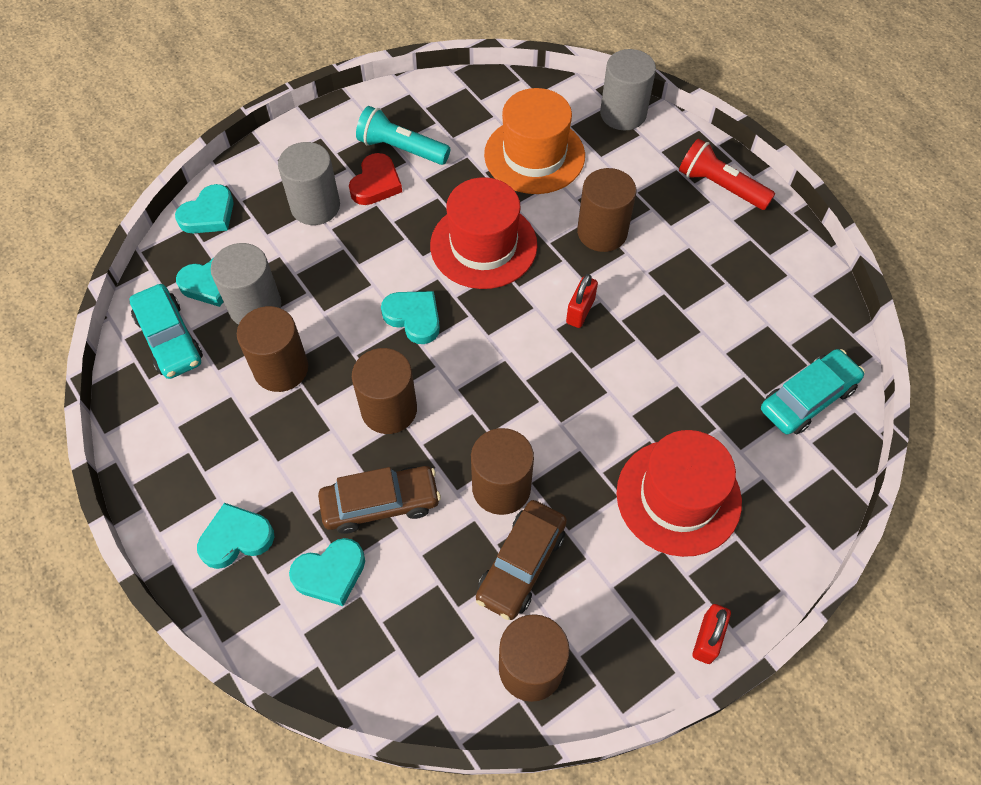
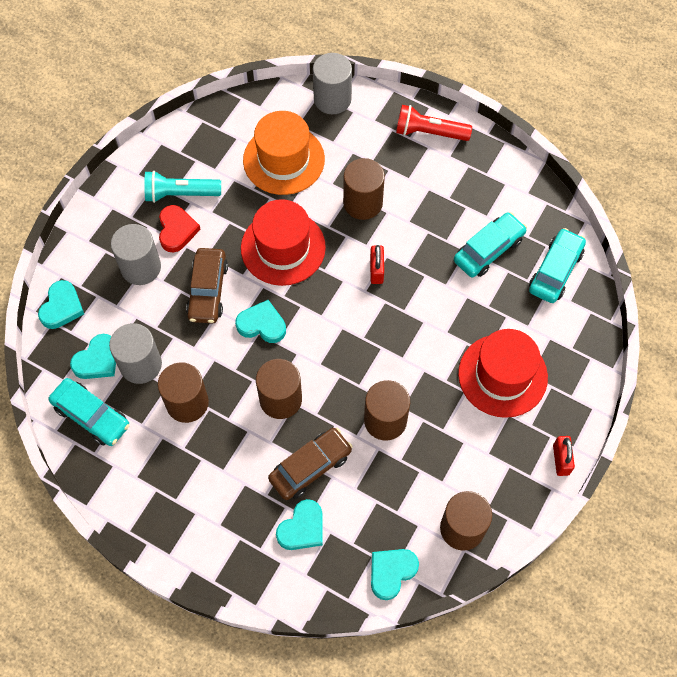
camera: 25 degrees left, 5 degrees up
(236, 538) = (225, 534): turquoise heart -> turquoise heart (391, 572)
(521, 564) = (423, 465): brown car -> brown car (208, 290)
(731, 341) = (488, 250): none -> turquoise car

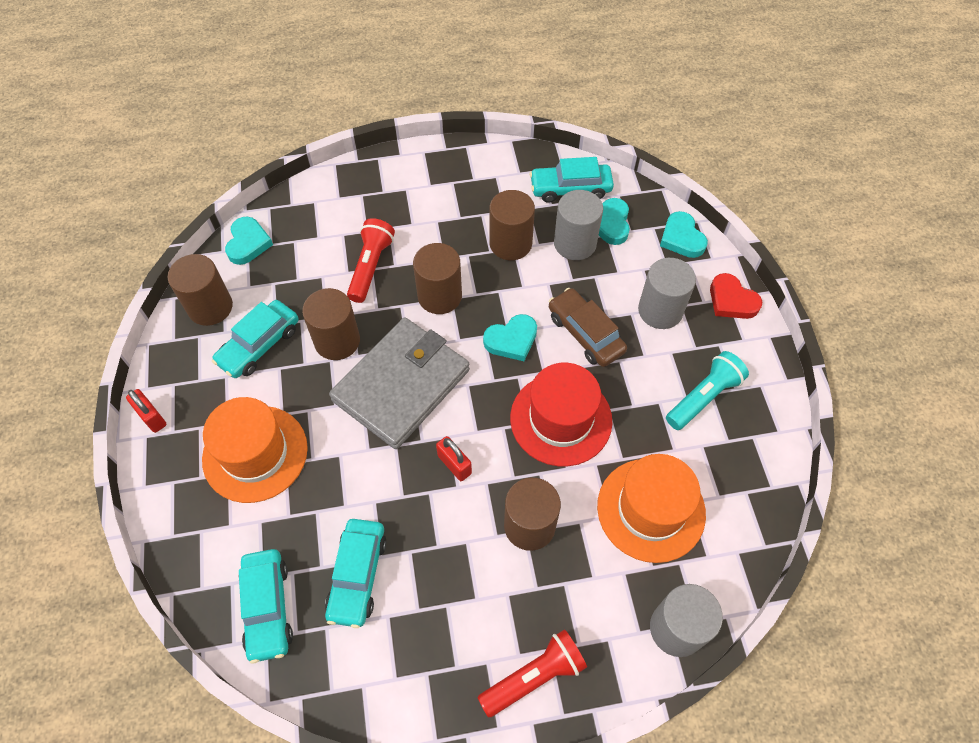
camera: 140 degrees right, 5 degrees down
(177, 230) = (668, 362): red heart -> red heart (731, 300)
(302, 528) = (341, 226): turquoise heart -> none
(310, 467) = (371, 267): brown car -> red flashlight
(366, 349) = (401, 385): none -> grey wallet
(445, 461) = (259, 345): none -> turquoise car
(502, 375) = (255, 453): red hat -> orange hat

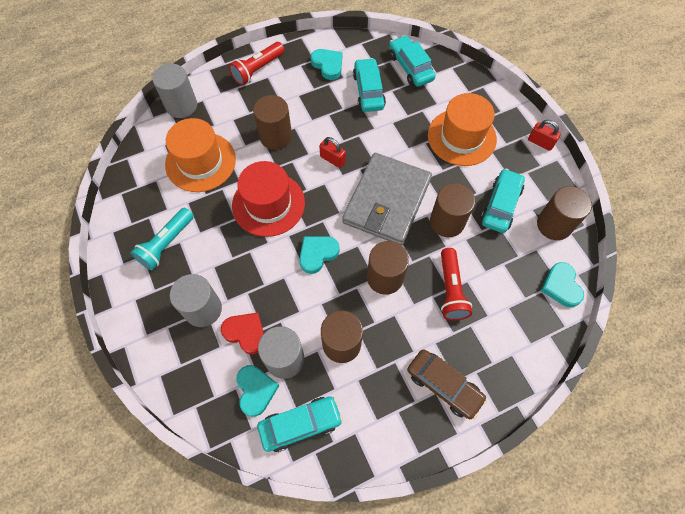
camera: 165 degrees right, 5 degrees up
(585, 333) = (261, 273): brown car -> brown car (444, 385)
(681, 238) = (187, 391): turquoise heart -> turquoise heart (328, 65)
(731, 300) = (142, 334): red heart -> red heart (245, 333)

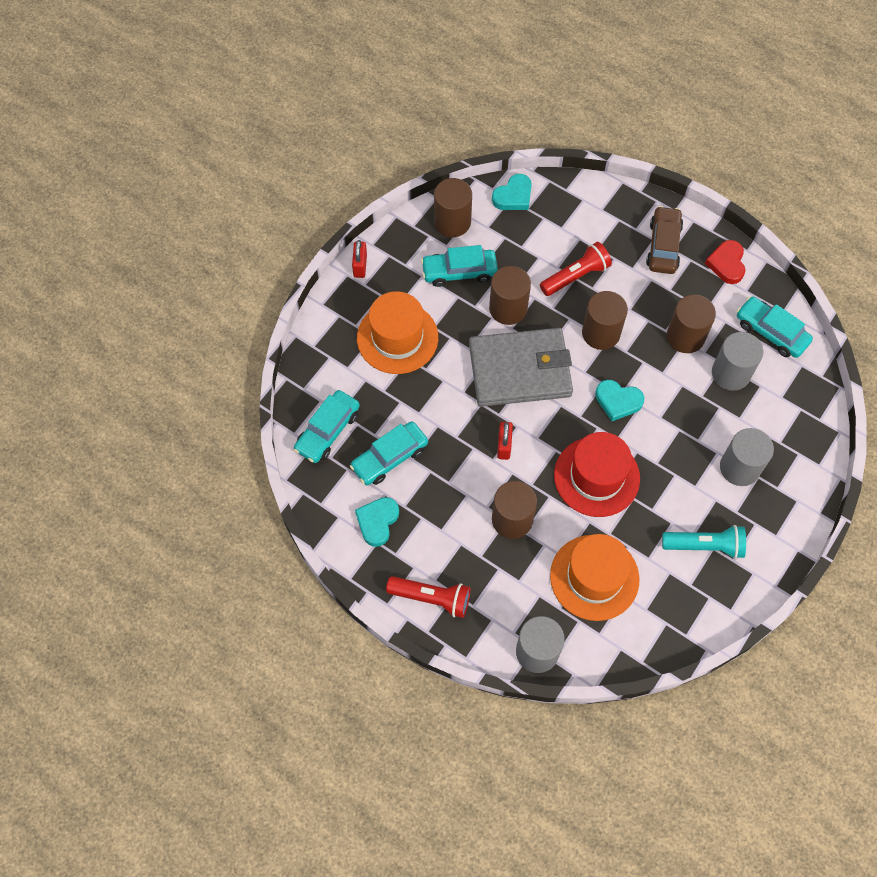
camera: 120 degrees left, 0 degrees up
(245, 333) = (733, 417): red heart -> red heart (726, 264)
(256, 390) = (772, 380): turquoise heart -> none

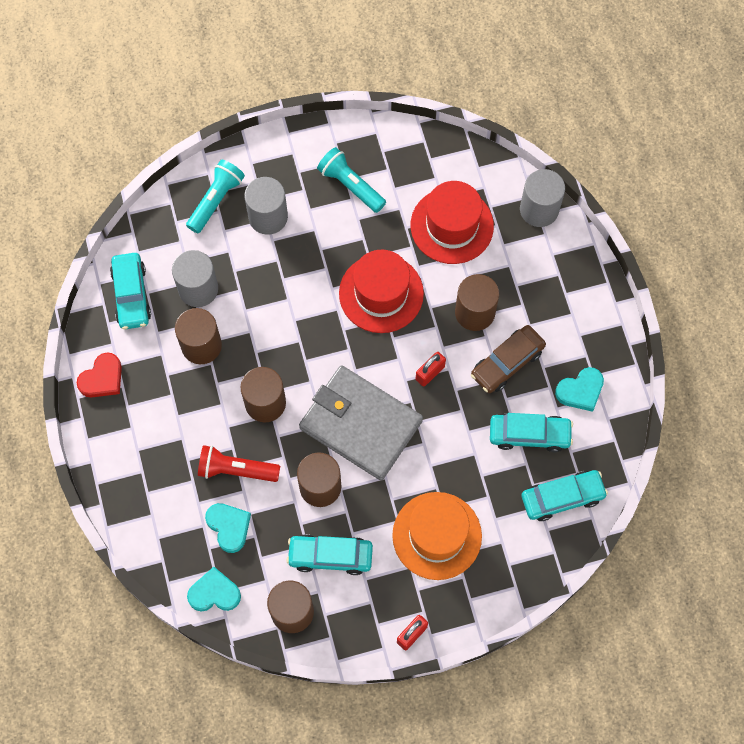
camera: 140 degrees left, 5 degrees up
(431, 598) = (585, 302): red flashlight -> none
(459, 271) = (330, 556): turquoise car -> turquoise car turned 150 degrees clockwise
(594, 577) = (452, 226): orange hat -> red hat
(618, 401) = (308, 337): turquoise heart -> turquoise heart (229, 527)
(663, 246) = (136, 437): brown car -> brown car (507, 363)
(790, 448) = (216, 200): none -> turquoise flashlight

